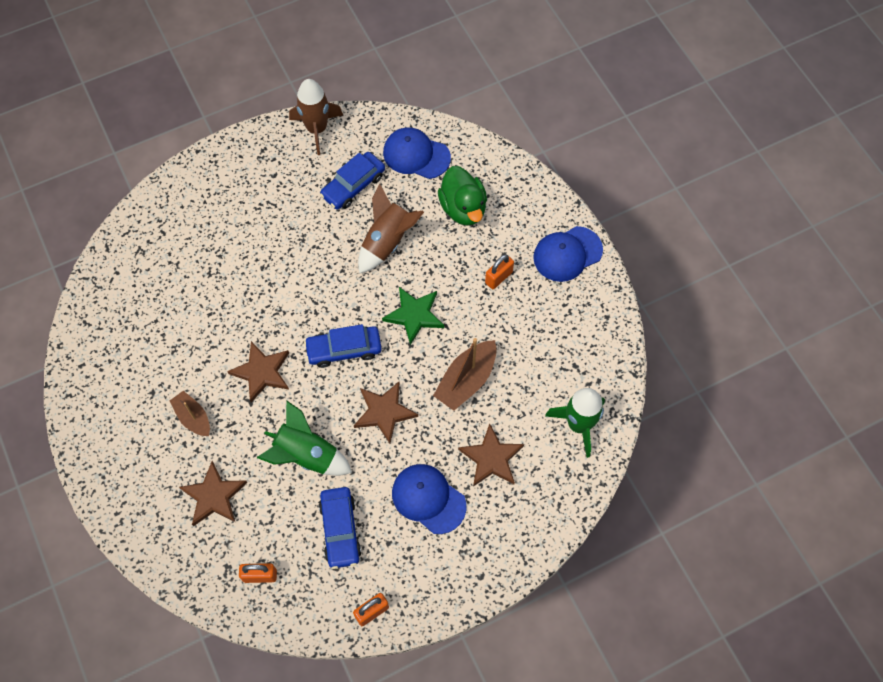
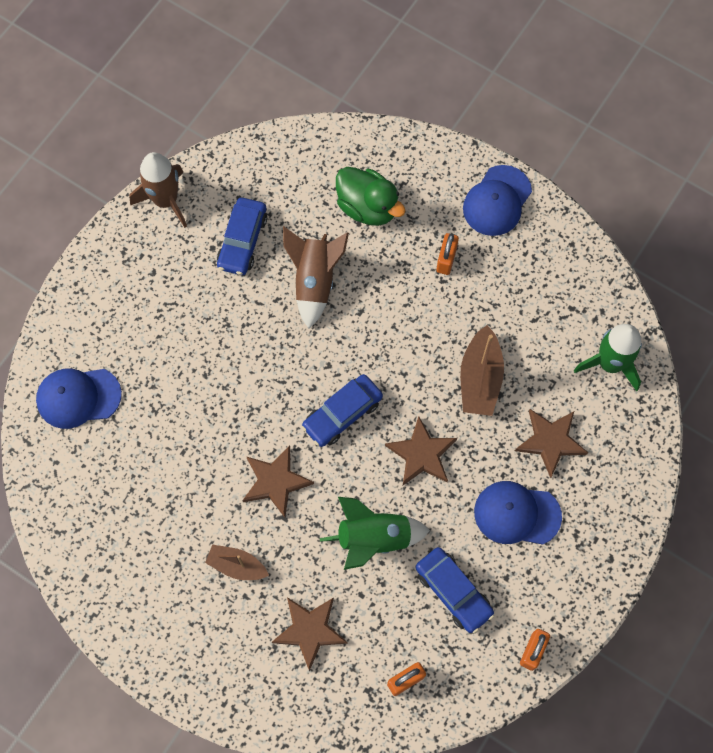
camera: 30 degrees left, 5 degrees up
(414, 315) = (389, 341): green star -> none
(416, 155) = (285, 176): blue cap -> blue cap (78, 397)

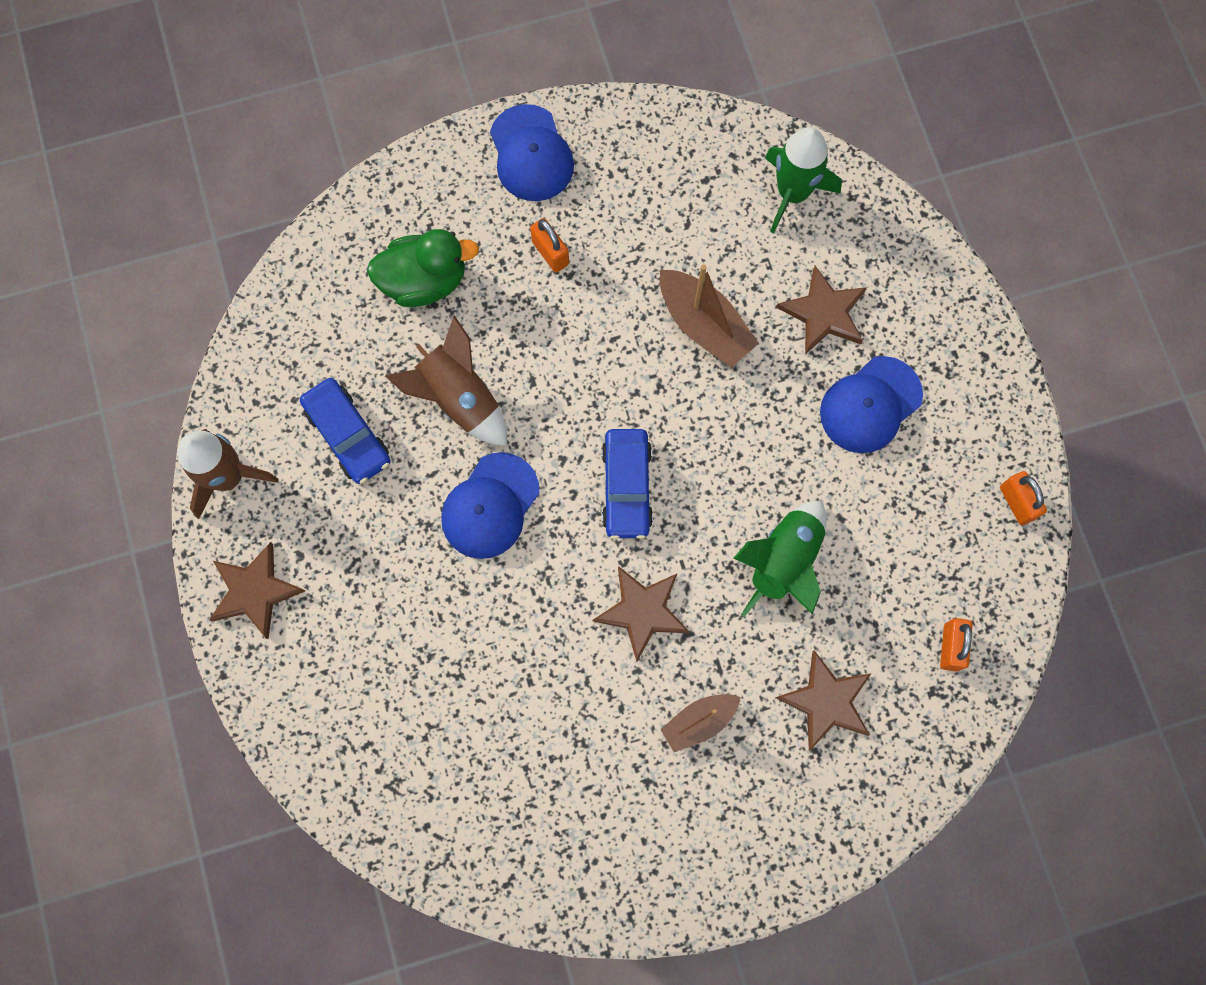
camera: 50 degrees left, 5 degrees up
(78, 397) = (373, 745): blue cap -> blue cap (490, 506)
(421, 454) = (734, 444): brown star -> brown star (255, 591)
(453, 592) = (899, 529): blue car -> none

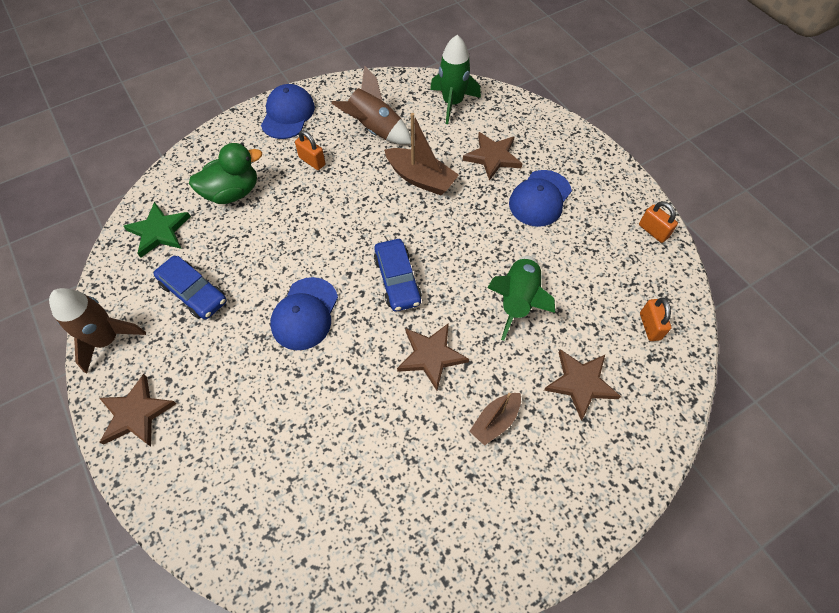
camera: 15 degrees left, 15 degrees down
(313, 323) = (159, 231): none -> green star
(459, 398) = (269, 253): brown rocket -> brown rocket (374, 129)
(531, 154) = (288, 114): blue cap -> blue cap turned 135 degrees counterclockwise

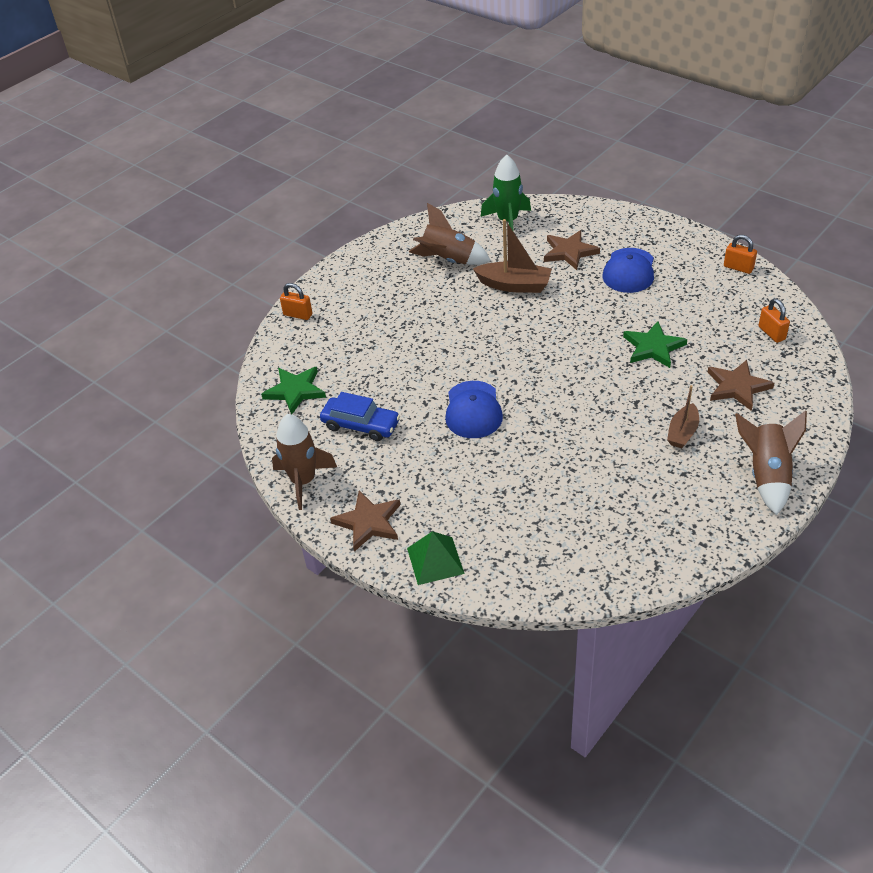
camera: 15 degrees left, 15 degrees down
(170, 488) = (435, 560): none -> green pyramid
(232, 192) = (345, 343): green duck -> none
(288, 114) = (357, 270): blue cap -> none
(312, 161) = (405, 299): orange padlock -> orange padlock (298, 315)
(397, 280) = (540, 363): blue car -> none
(431, 356) = (602, 406): brown star -> none
(518, 301) = (653, 347): green rocket -> green star
(557, 515) = (767, 475): none -> brown rocket

